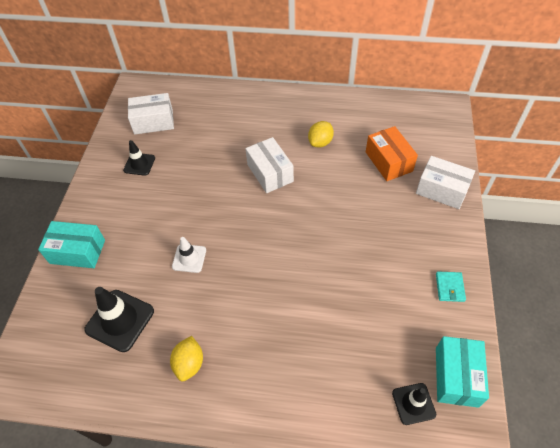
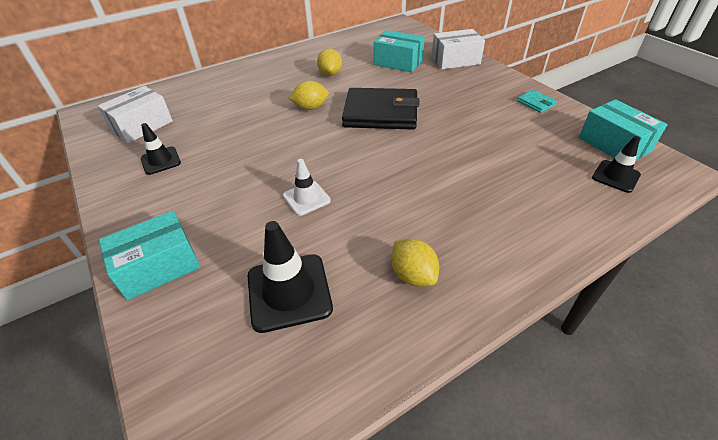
camera: 40 degrees left, 10 degrees down
(270, 173) = (310, 107): white box -> yellow lemon
(313, 212) = (380, 113): none -> black wallet
(388, 161) = (398, 62): orange box -> turquoise box

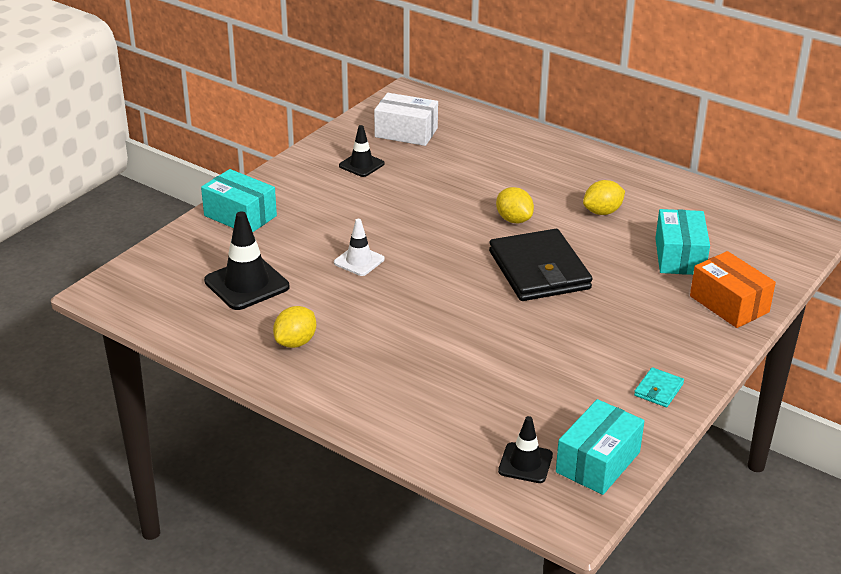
camera: 65 degrees right, 10 degrees down
(455, 60) = (729, 304): white box -> orange box

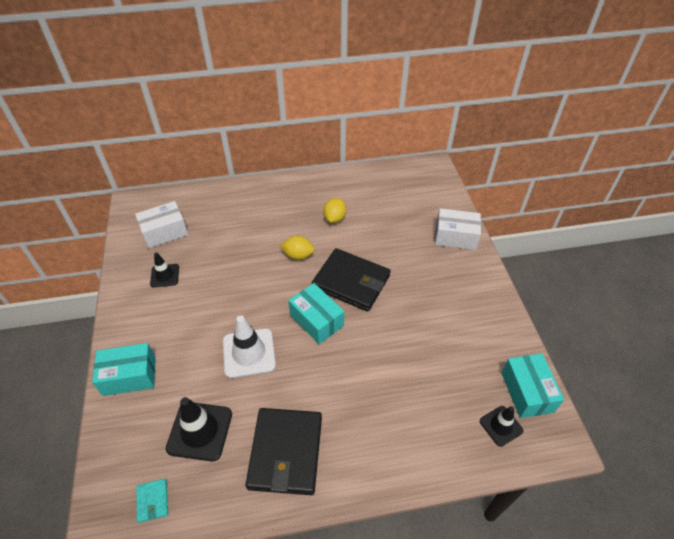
camera: 45 degrees left, 15 degrees up
(296, 342) = (286, 452): yellow lemon -> black wallet
(359, 261) = (249, 353): white traffic cone -> white traffic cone, size x1.66
(658, 390) = (493, 318): turquoise wallet -> turquoise wallet (153, 501)
(679, 256) = (401, 222): turquoise box -> turquoise box (316, 320)
(729, 304) = (455, 237): orange box -> white box

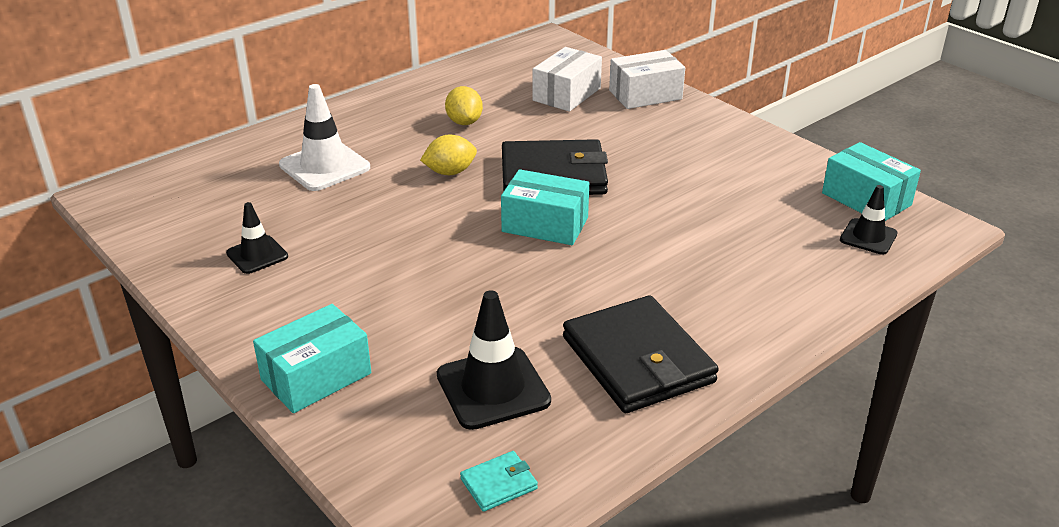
camera: 30 degrees left, 15 degrees down
(153, 501) = (498, 484): turquoise wallet -> turquoise wallet turned 75 degrees counterclockwise
(165, 232) = (204, 210): white box -> white box (567, 94)
(249, 353) = (481, 287): white traffic cone -> white traffic cone (324, 166)

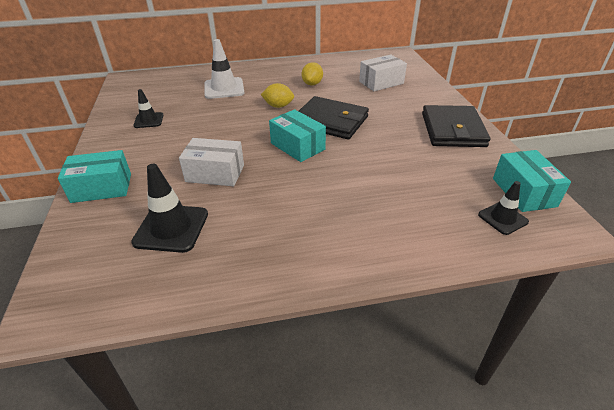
camera: 30 degrees right, 5 degrees up
(498, 484) = (110, 288): turquoise wallet -> none
(637, 359) = (266, 243): black wallet -> black wallet (452, 130)
(645, 95) = (427, 92): white box -> white box (215, 173)

